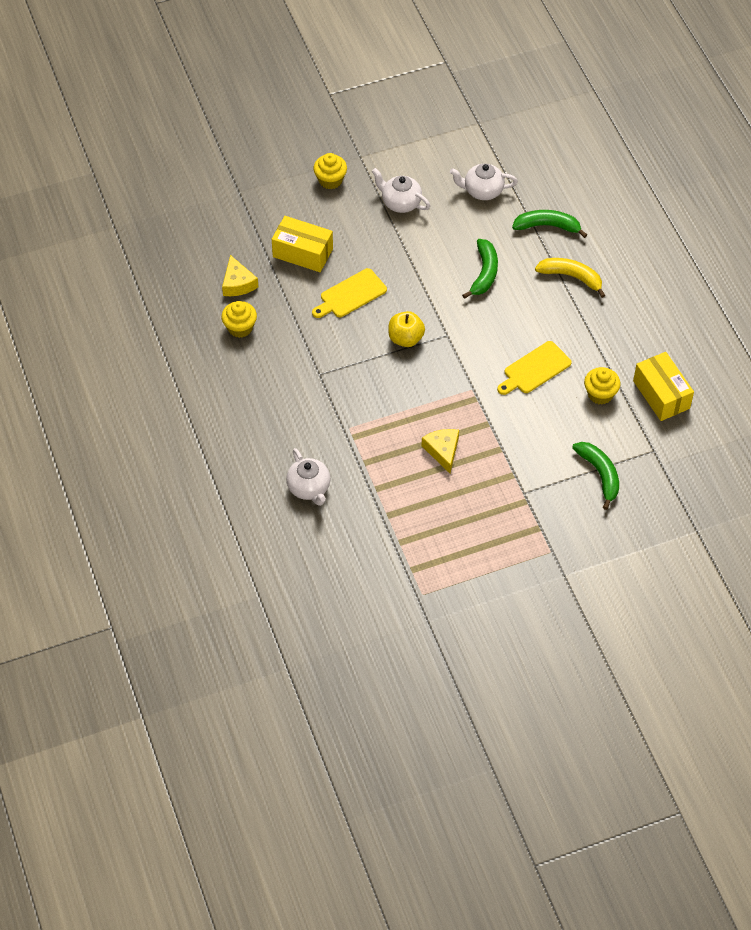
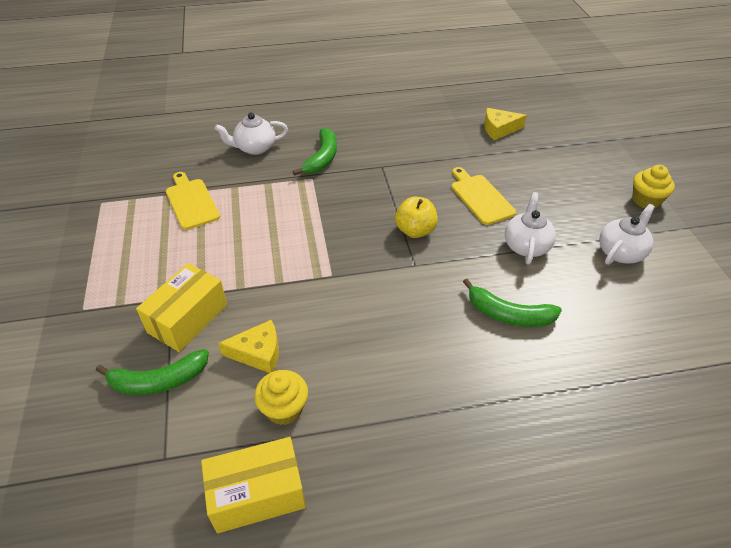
camera: 100 degrees right, 10 degrees down
(240, 327) = (446, 126): yellow cupcake -> none
(303, 253) = (538, 171): yellow box -> yellow box (188, 318)
(442, 451) = (257, 239): yellow cheese -> yellow cheese (258, 353)
(482, 191) = (655, 335): white teapot -> white teapot (526, 246)
(535, 369) = (345, 341): yellow cutting board -> yellow cutting board (191, 202)
(547, 226) = (598, 402): green banana -> green banana (322, 158)
(571, 277) = (499, 415): yellow banana -> none

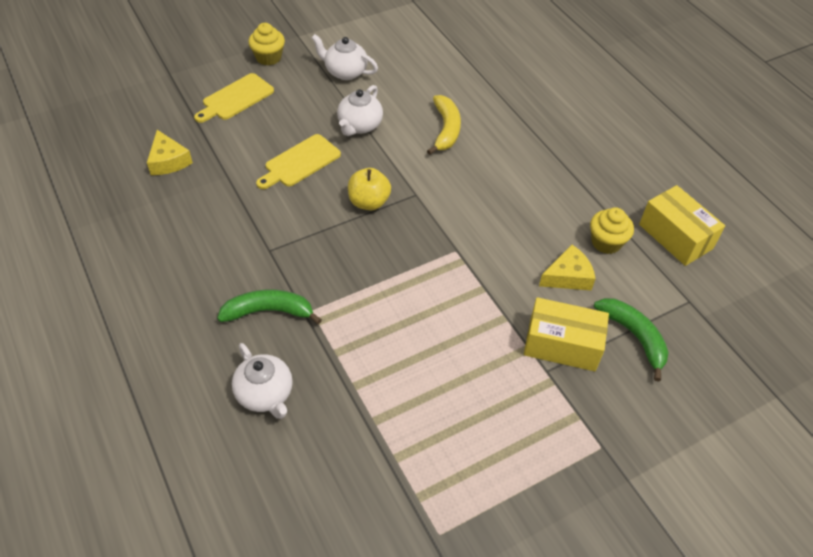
camera: 110 degrees left, 5 degrees up
(191, 202) = (398, 421): yellow cutting board -> yellow cutting board (236, 98)
(258, 353) = (568, 276): yellow cheese -> yellow cheese turned 90 degrees clockwise
(508, 314) = (446, 129): green banana -> yellow banana
(526, 246) = (359, 126): white teapot -> white teapot turned 60 degrees counterclockwise

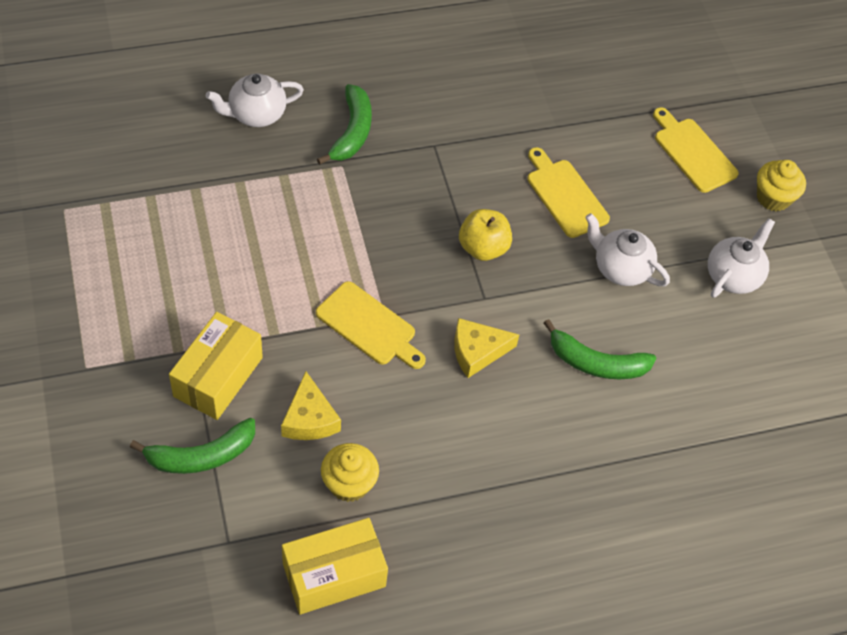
camera: 100 degrees right, 5 degrees up
(168, 161) = (591, 79): yellow cheese -> yellow cheese (477, 351)
(446, 129) = (596, 363): yellow banana -> green banana
(470, 257) = (369, 326): none -> yellow cutting board

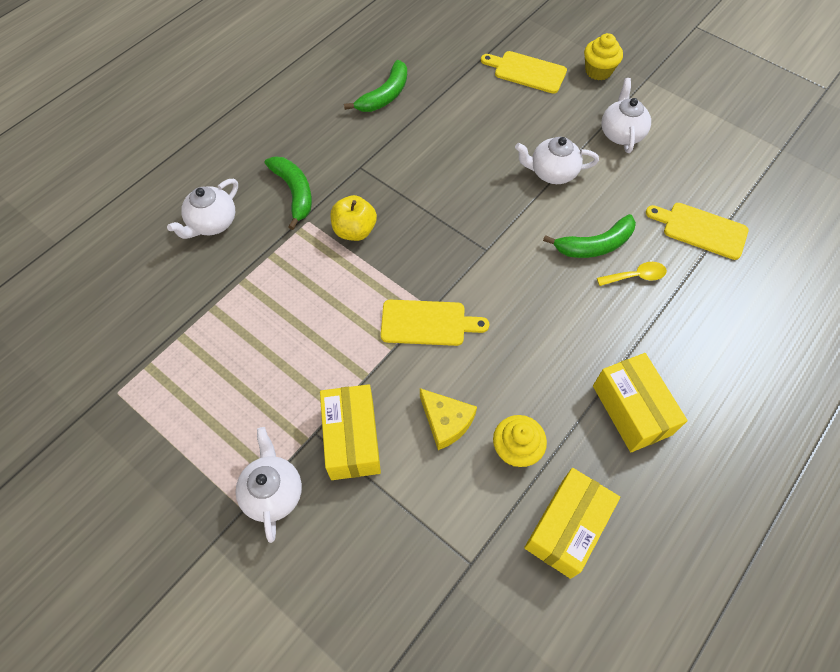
camera: 30 degrees left, 5 degrees up
(120, 373) = (273, 492): none -> white teapot
(201, 456) = (392, 510): green banana -> green banana (385, 95)
(477, 351) = (515, 290): yellow cheese -> none
(483, 248) = (454, 216): yellow apple -> yellow apple (354, 230)
(486, 527) = (631, 410): none -> yellow box
(565, 195) = (475, 147): yellow cutting board -> yellow cutting board (701, 230)
(609, 418) = (636, 276): none -> yellow spoon

